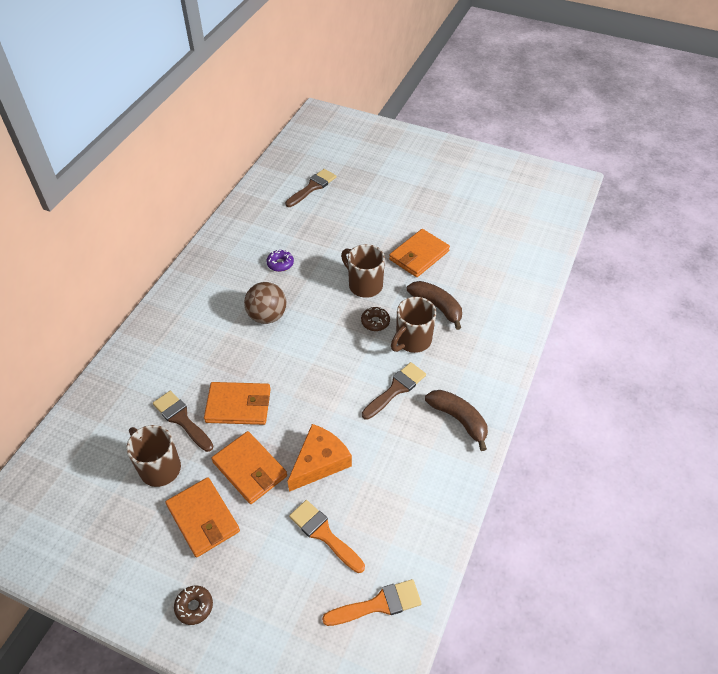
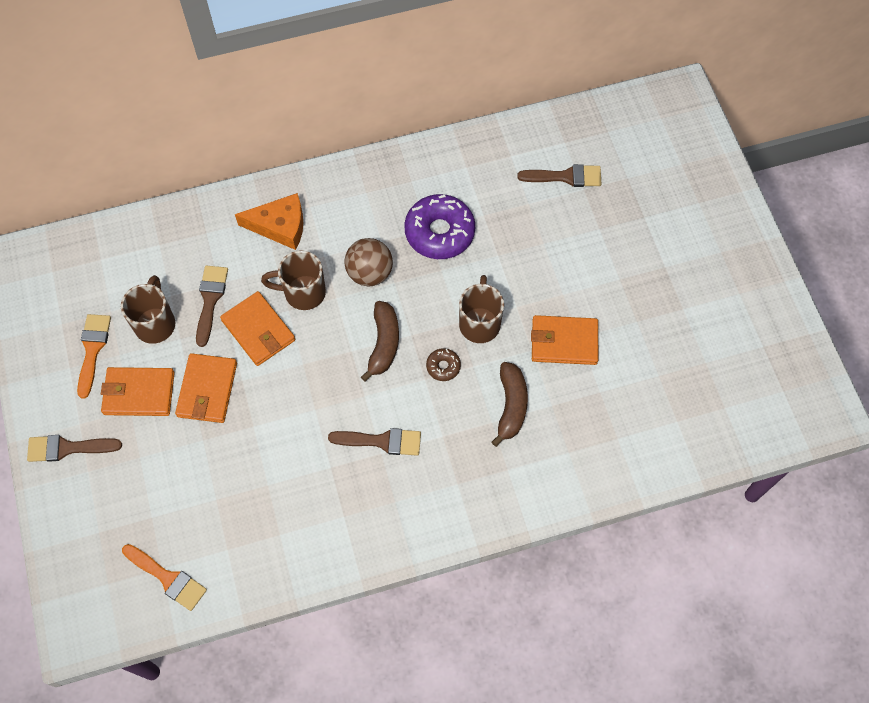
camera: 50 degrees right, 15 degrees up
(194, 607) = (68, 448): brown donut -> brown brush
(203, 518) = (139, 393): orange wallet -> orange wallet turned 75 degrees clockwise
(280, 264) = (439, 232): purple donut -> purple donut, size x2.15
(319, 462) = (256, 437): orange cheese -> orange cheese (280, 226)
(324, 534) = (195, 492): orange brush -> orange brush (92, 350)
(412, 341) = (449, 414): brown mug -> brown mug (303, 292)
(458, 420) = (393, 518): brown banana -> brown banana (383, 344)

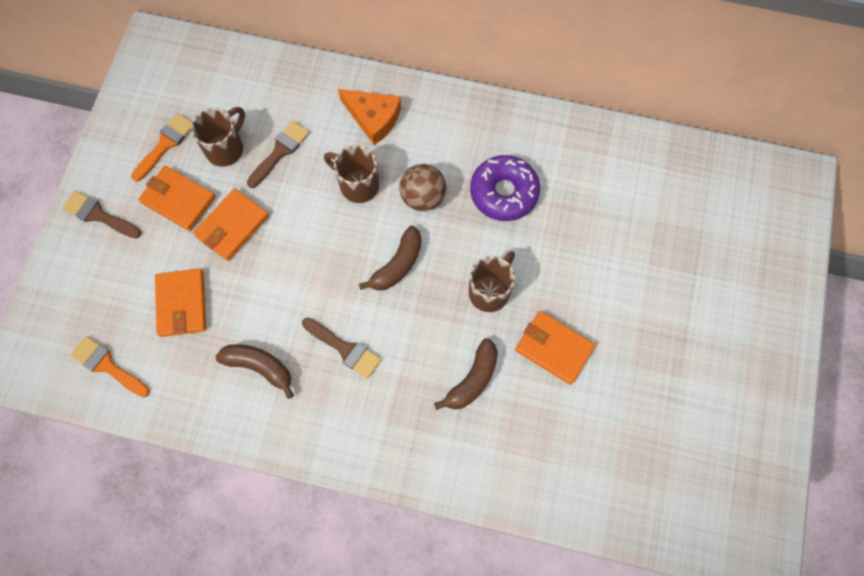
camera: 30 degrees right, 5 degrees up
(167, 578) = (108, 366): orange brush -> orange brush turned 150 degrees clockwise
(258, 330) = (302, 198): orange wallet -> orange wallet (182, 304)
(314, 500) = (260, 367): none -> brown banana
(443, 366) = (435, 312): brown donut -> none
(565, 177) = (646, 200): brown brush -> none

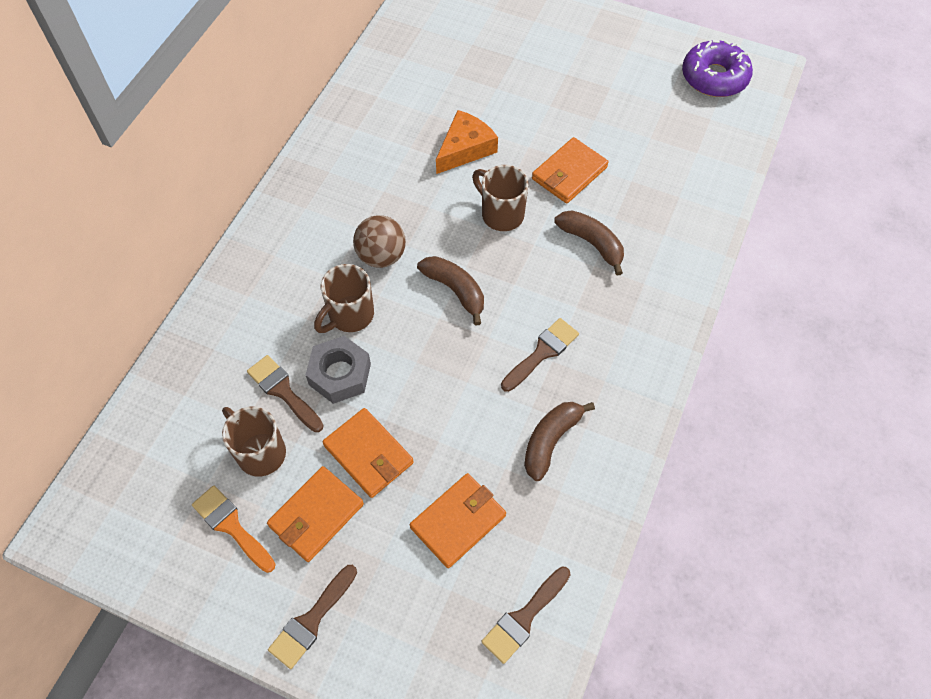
camera: 80 degrees left, 10 degrees down
(108, 366) = (524, 617): orange brush -> brown brush
(182, 304) = (458, 521): orange wallet -> orange wallet turned 45 degrees counterclockwise
(301, 190) = (340, 374): none -> grey nut
(373, 118) = (269, 289): orange cheese -> orange cheese (465, 149)
(504, 192) = (395, 185): purple donut -> purple donut (714, 77)

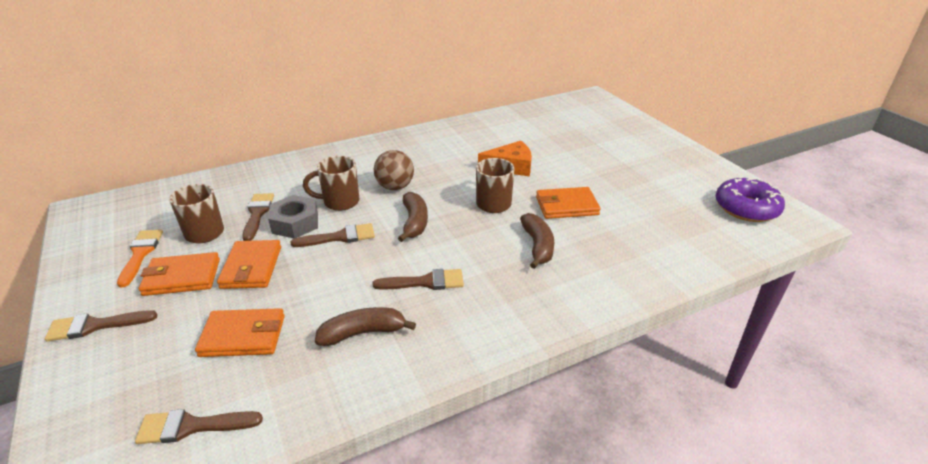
camera: 40 degrees right, 25 degrees down
(406, 359) = (339, 237): none -> brown brush

